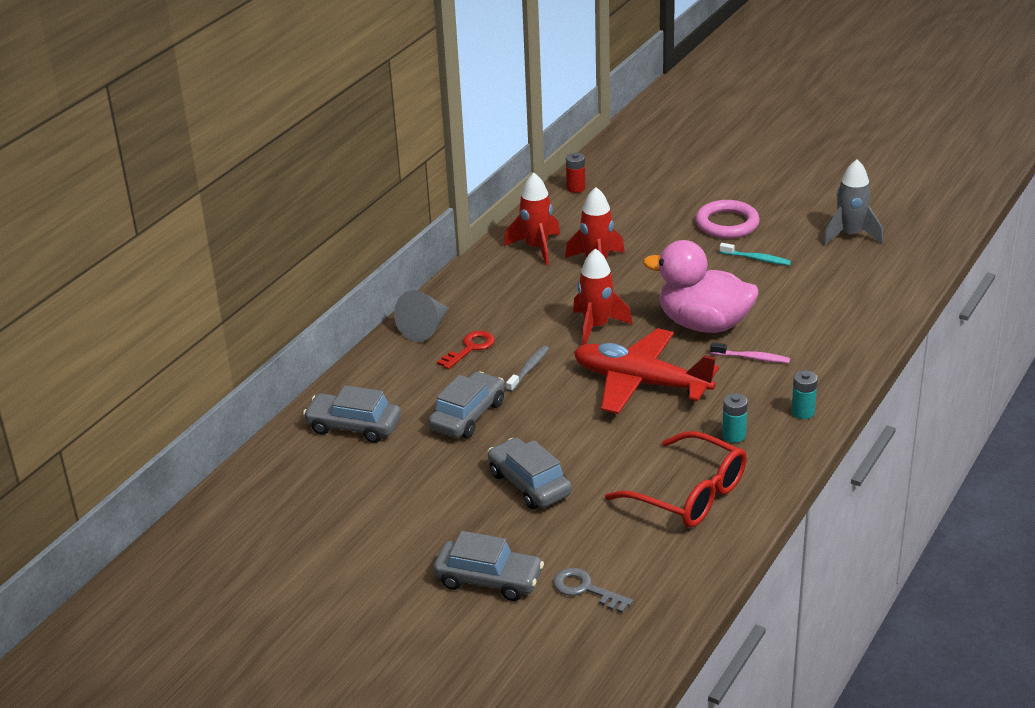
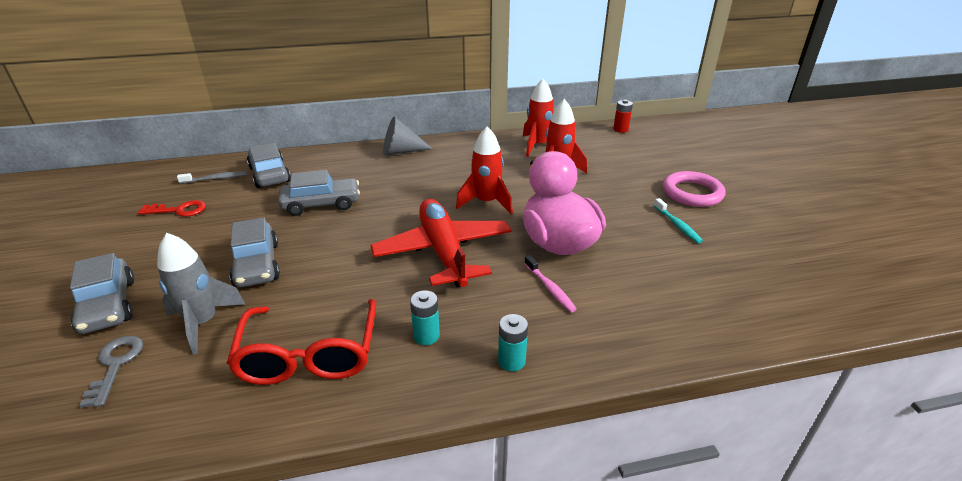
camera: 45 degrees right, 0 degrees up
(470, 348) = (399, 172): red key -> red key (179, 210)
(529, 369) = (402, 201): grey toothbrush -> grey toothbrush (216, 179)
(529, 484) = (257, 265): grey car -> grey car turned 150 degrees clockwise
(850, 235) = (794, 252): grey rocket -> grey rocket (203, 323)

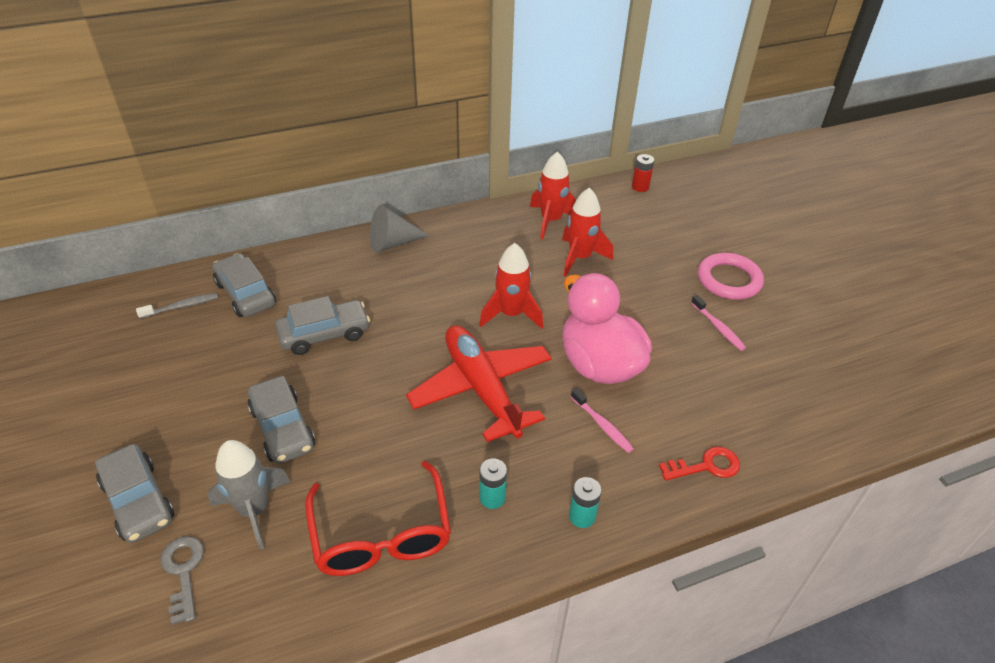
camera: 10 degrees left, 10 degrees up
(179, 210) = (157, 360): red key -> red key (706, 466)
(677, 225) = (718, 327): turquoise toothbrush -> pink toothbrush

